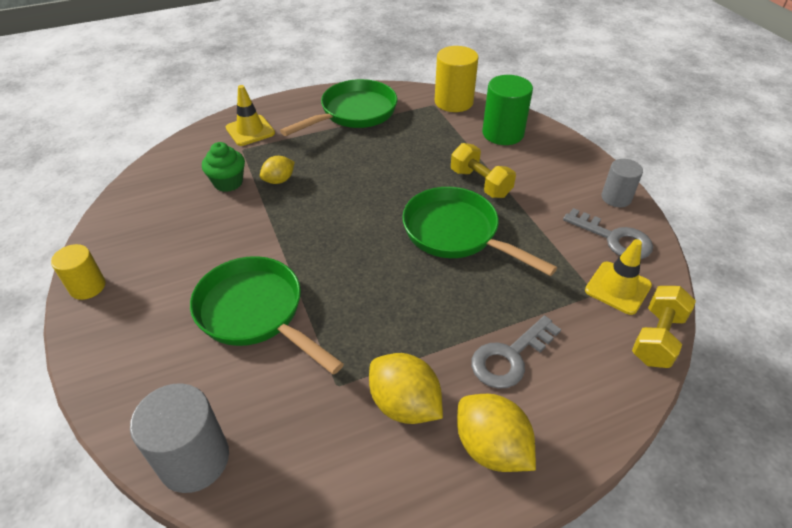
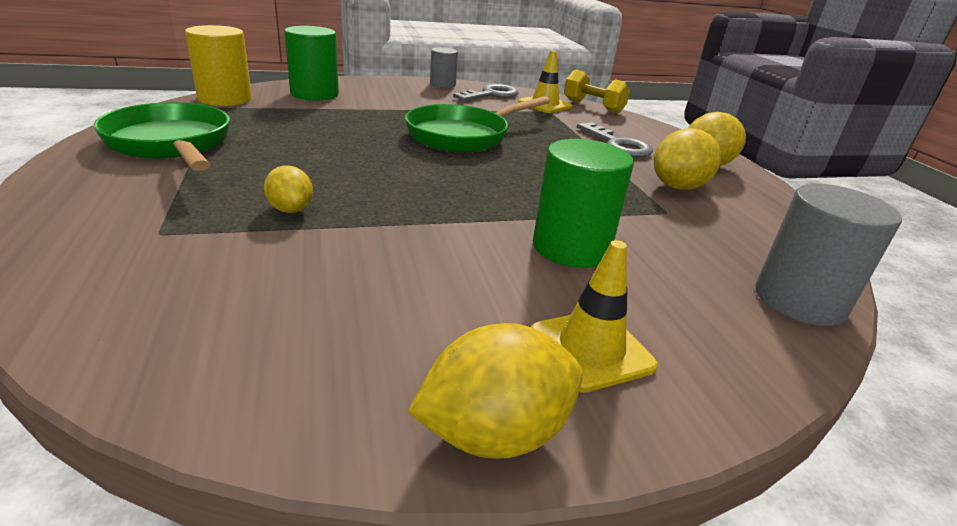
camera: 85 degrees left, 15 degrees down
(87, 287) = (494, 433): yellow cylinder -> yellow lemon
(228, 182) = (255, 252): green cupcake -> none
(250, 131) = (103, 221): yellow traffic cone -> yellow traffic cone (591, 349)
(255, 313) = (571, 247): green pan -> green cylinder
(480, 183) = (391, 115): yellow dumbbell -> none

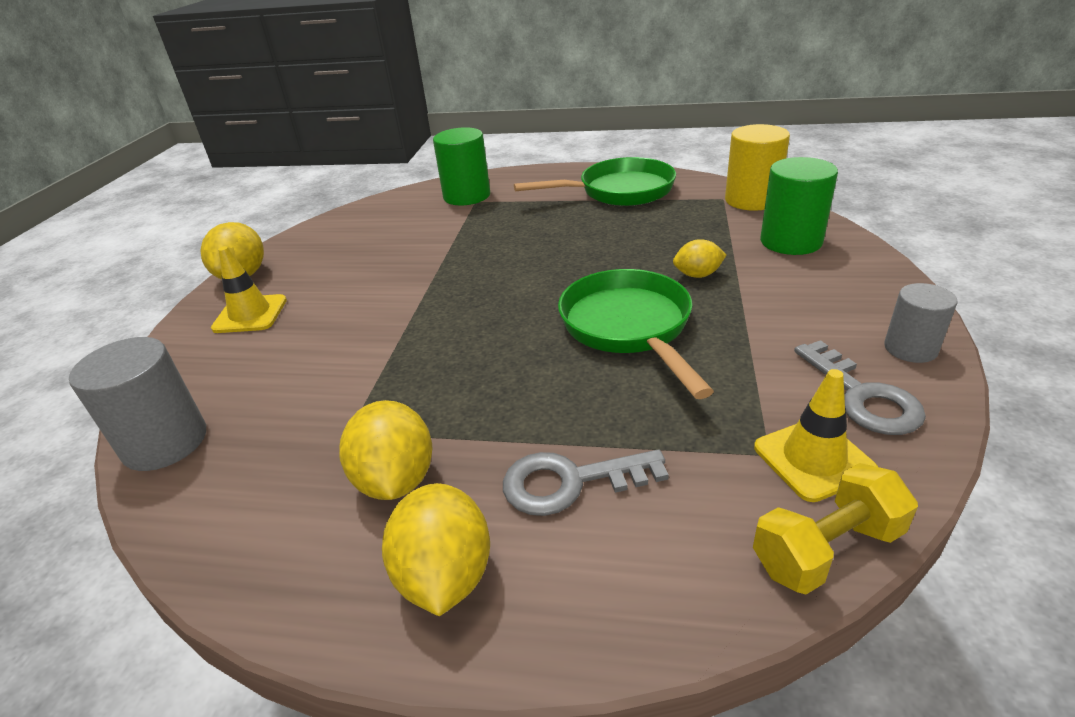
camera: 120 degrees right, 5 degrees up
(290, 209) = (483, 233): yellow lemon -> yellow lemon (697, 275)
(571, 247) = (345, 338): green cylinder -> green cylinder (467, 196)

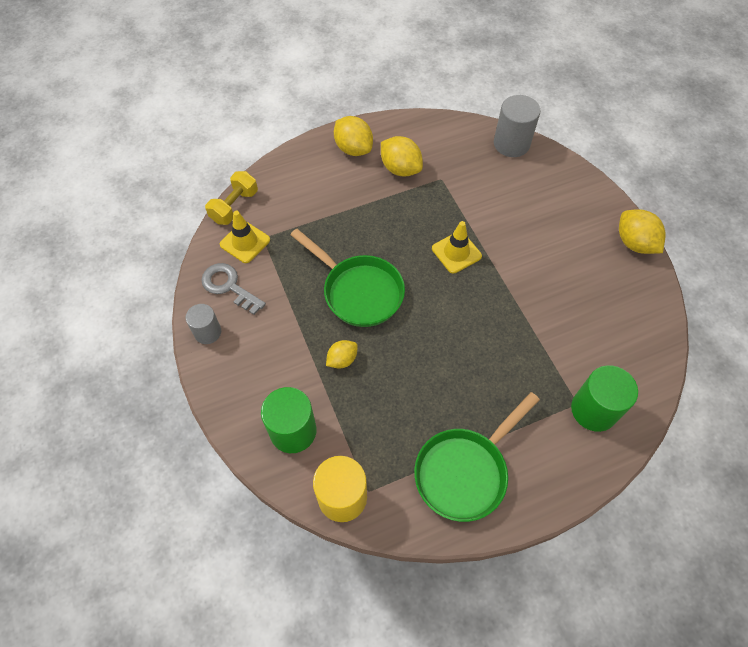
camera: 145 degrees right, 25 degrees up
(250, 314) = (580, 217): yellow traffic cone -> yellow traffic cone (456, 252)
(570, 482) = (334, 194): grey key -> none

